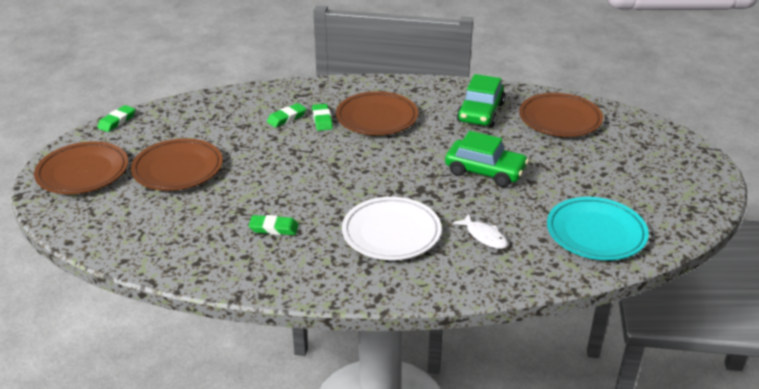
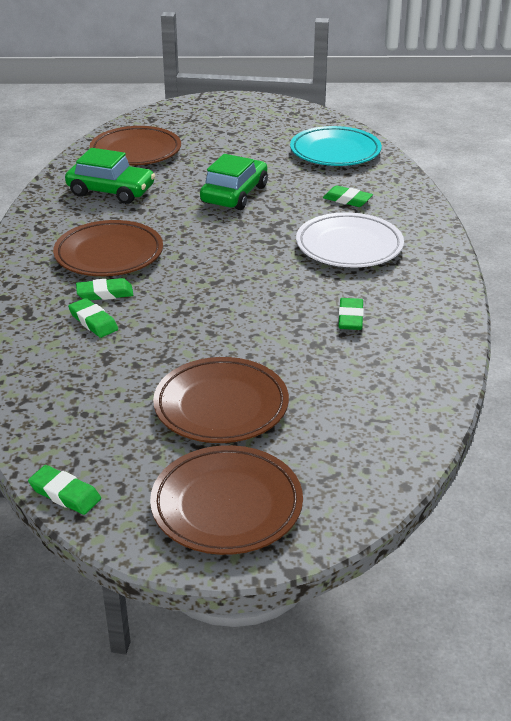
camera: 90 degrees left, 0 degrees up
(484, 236) = (347, 200): white fish -> green eraser

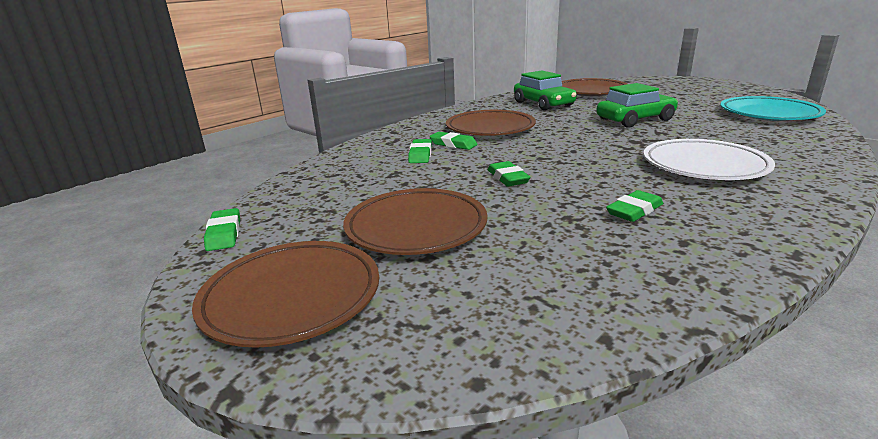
camera: 45 degrees right, 10 degrees down
(347, 200) = (743, 140): green eraser -> green eraser (508, 178)

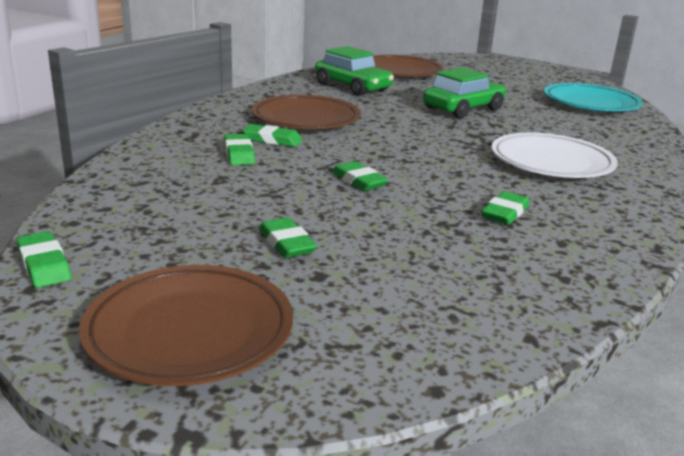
camera: 20 degrees left, 0 degrees up
(416, 227) = (286, 243): brown plate -> green eraser

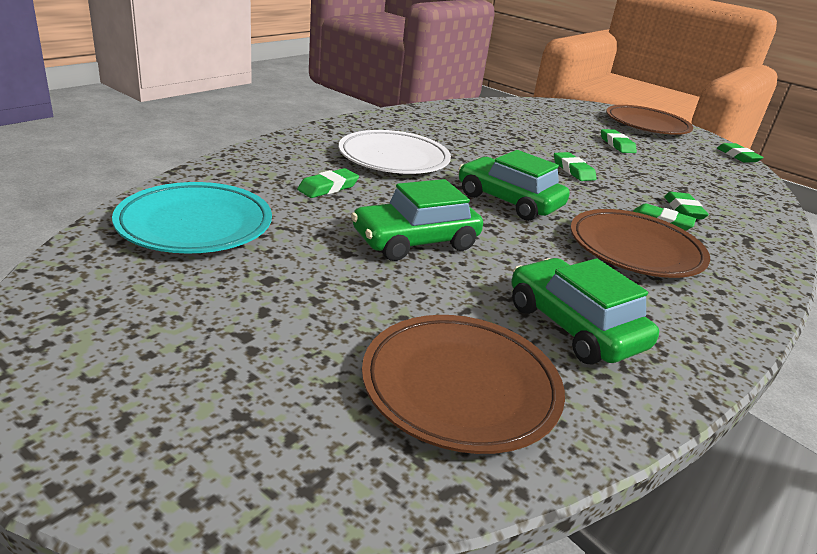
camera: 170 degrees left, 5 degrees up
(416, 139) = (509, 201): none -> green car
(505, 213) = (475, 136): green eraser -> green eraser (328, 187)

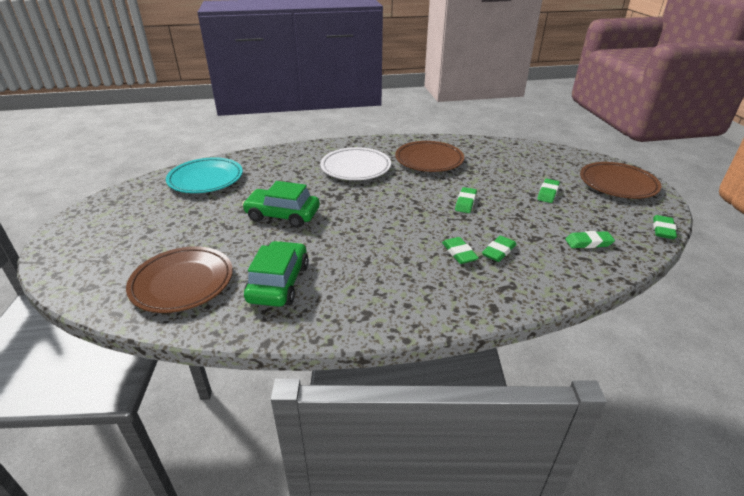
camera: 45 degrees right, 5 degrees up
(328, 187) = (291, 176): green eraser -> green eraser (588, 242)
(509, 201) = (377, 209): green car -> none
(635, 250) = (400, 262): brown plate -> brown plate (429, 160)

